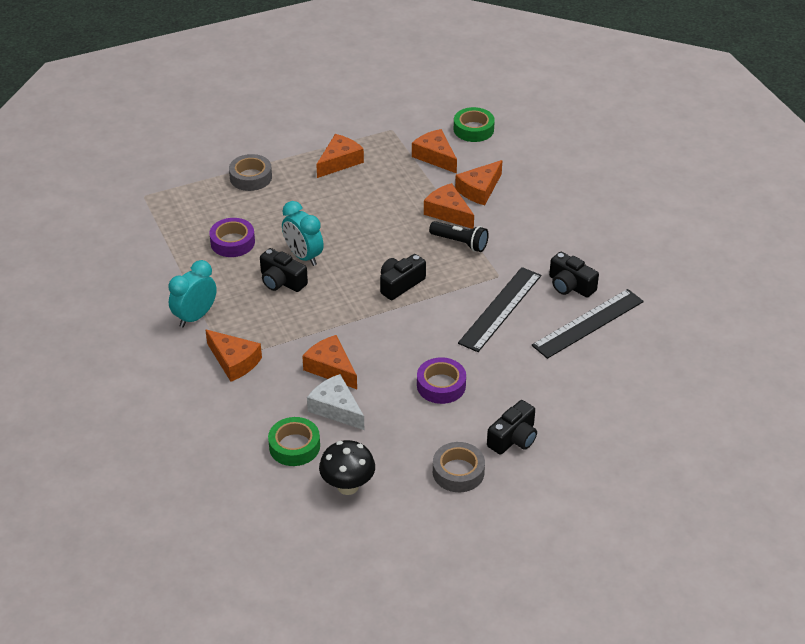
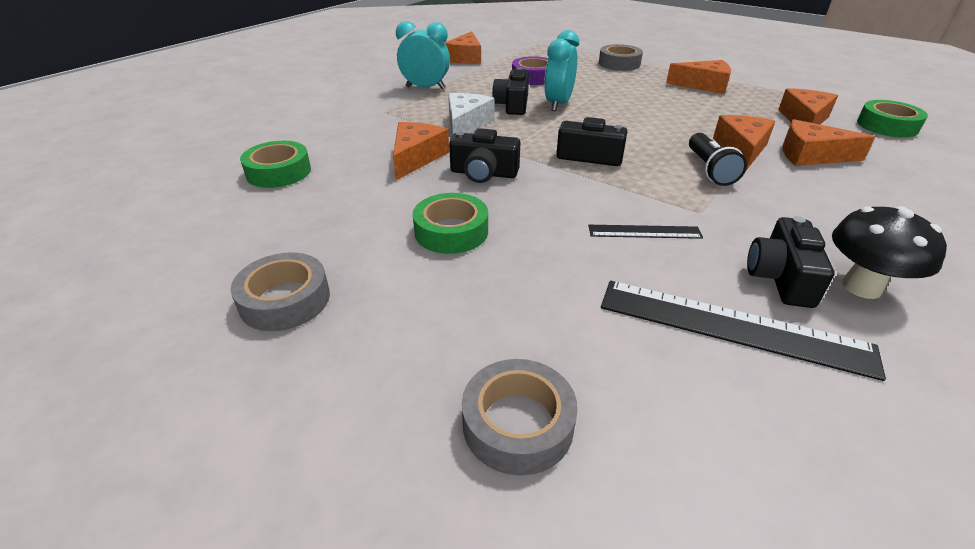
camera: 60 degrees right, 5 degrees down
(234, 361) = (383, 114): orange cheese -> orange cheese (465, 58)
(336, 408) = (354, 177): white cheese -> white cheese (466, 124)
(348, 486) = (223, 221): black mushroom -> black mushroom (861, 287)
(441, 385) = (451, 231): purple tape -> green tape
(500, 309) = (644, 232): black ruler -> black ruler, size x0.53
(513, 438) = (391, 333): black camera -> black camera (483, 173)
(594, 417) = (518, 424): none -> grey tape

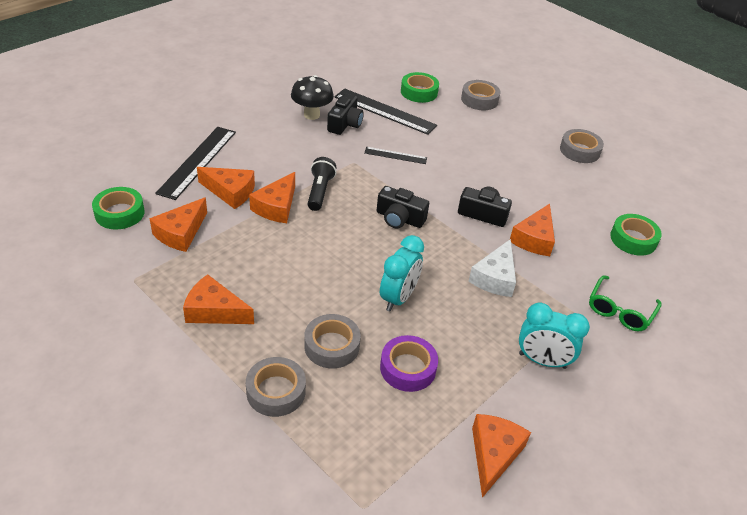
camera: 175 degrees left, 5 degrees up
(338, 117) = (620, 310): none -> green glasses
(451, 231) = (504, 172): green tape -> green tape (419, 92)
(512, 105) = (446, 305): black camera -> none
(597, 80) = (332, 346): none -> grey tape
(904, 181) = (197, 161): none -> black ruler

